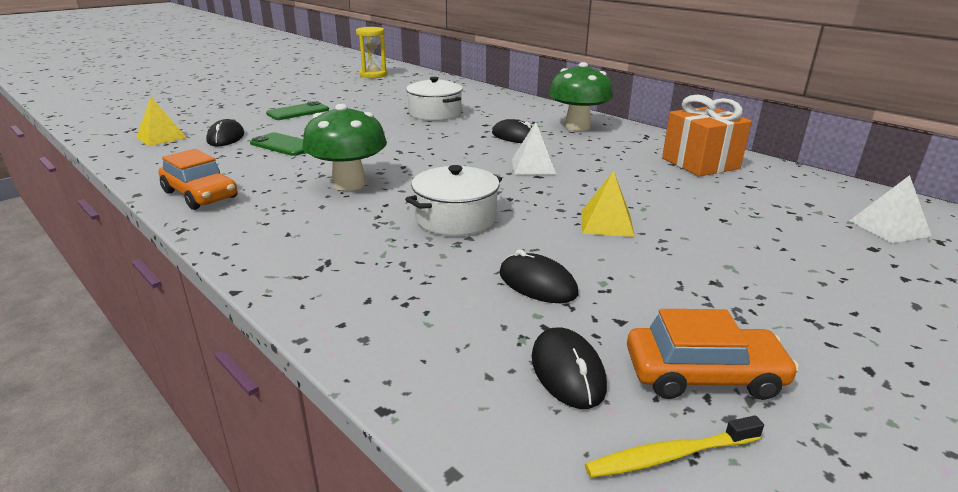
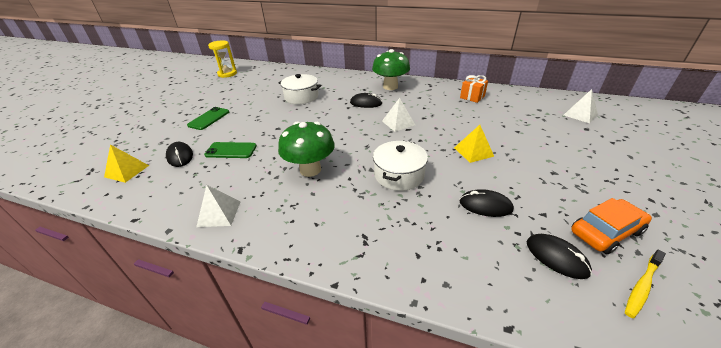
camera: 25 degrees left, 10 degrees up
(200, 195) = (219, 213): orange car -> white pyramid
(700, 163) = (472, 97): orange gift -> orange gift, size x0.63

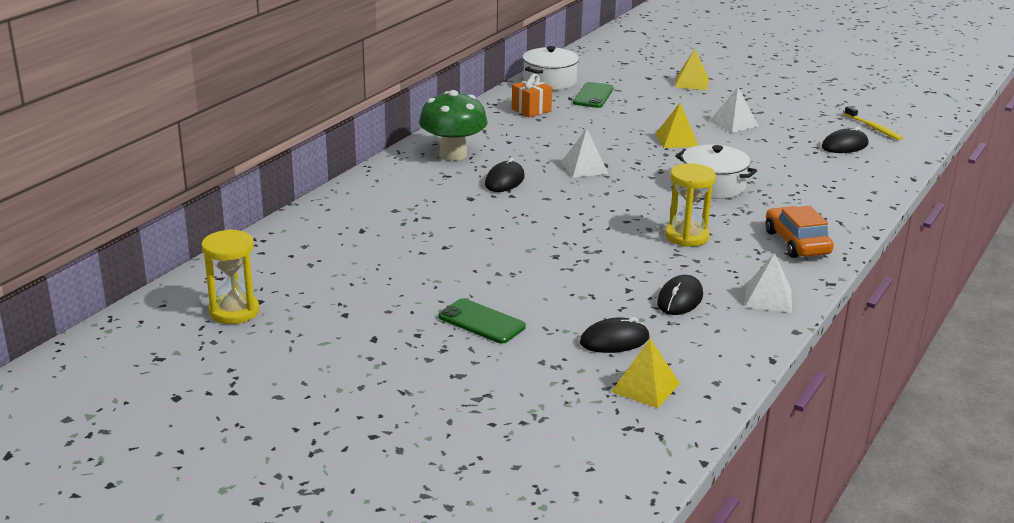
camera: 80 degrees left, 10 degrees down
(231, 150) = (614, 295): green phone -> green phone (593, 96)
(301, 97) = (441, 230): white pot -> white pot (549, 81)
(310, 170) = (686, 237): green mushroom -> yellow hourglass
(485, 205) = (775, 155): black mouse -> black mouse (680, 299)
(580, 114) = (615, 71): white pyramid -> white pyramid (733, 123)
(604, 148) = (691, 83): none -> yellow pyramid
(605, 232) = (816, 121): orange car -> orange car (796, 243)

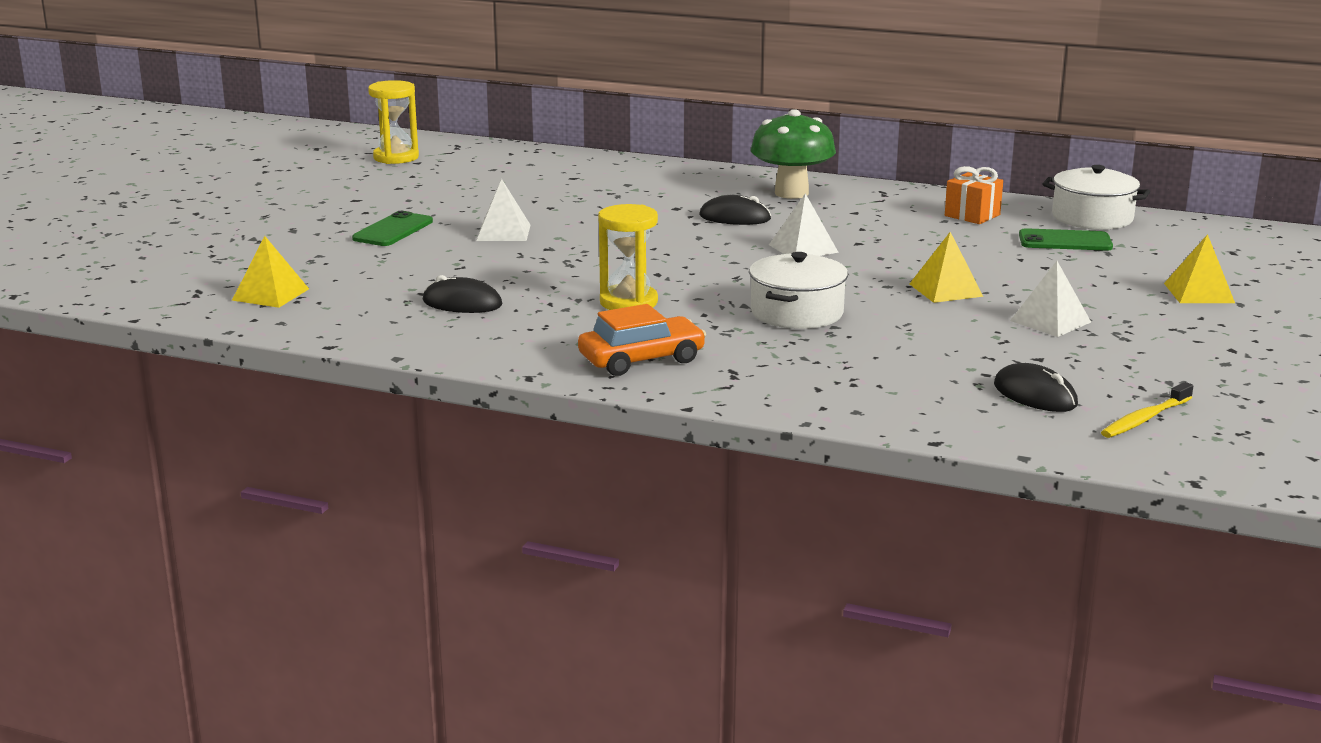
camera: 80 degrees right, 5 degrees down
(614, 340) = (363, 279): black mouse -> none
(768, 298) = (476, 344): white pyramid -> white pyramid (503, 232)

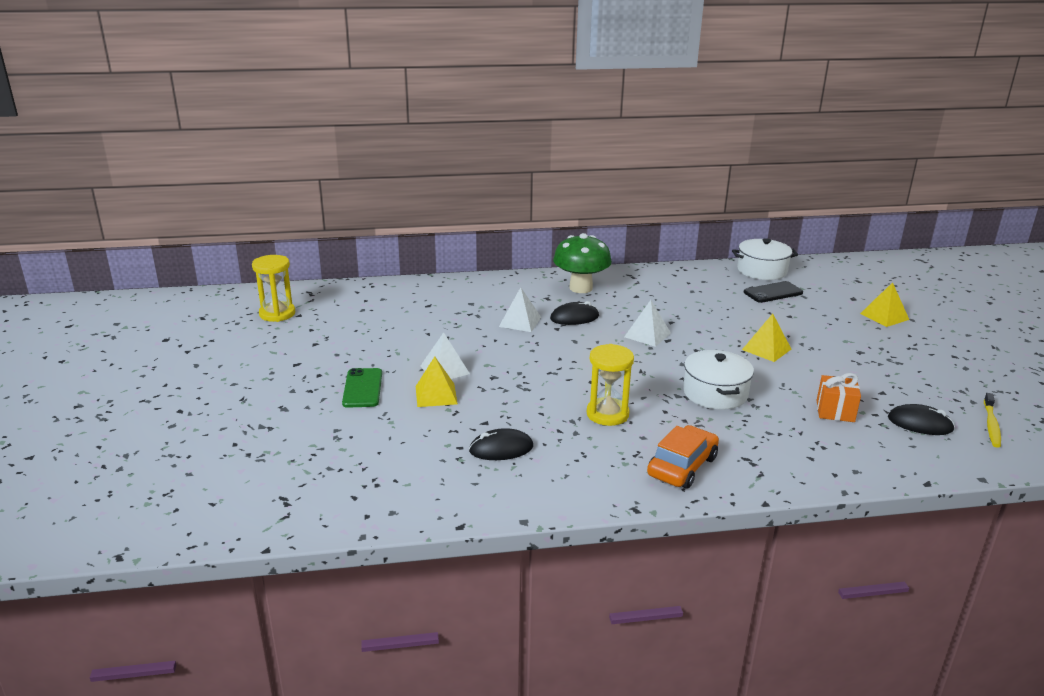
camera: 30 degrees left, 5 degrees up
(270, 294) = (348, 484): yellow pyramid -> yellow pyramid (436, 395)
(972, 215) = (701, 283): orange gift -> orange gift (835, 411)
(1050, 321) = (849, 360): white pyramid -> white pyramid (520, 322)
(1065, 241) = (773, 293): green phone -> black phone

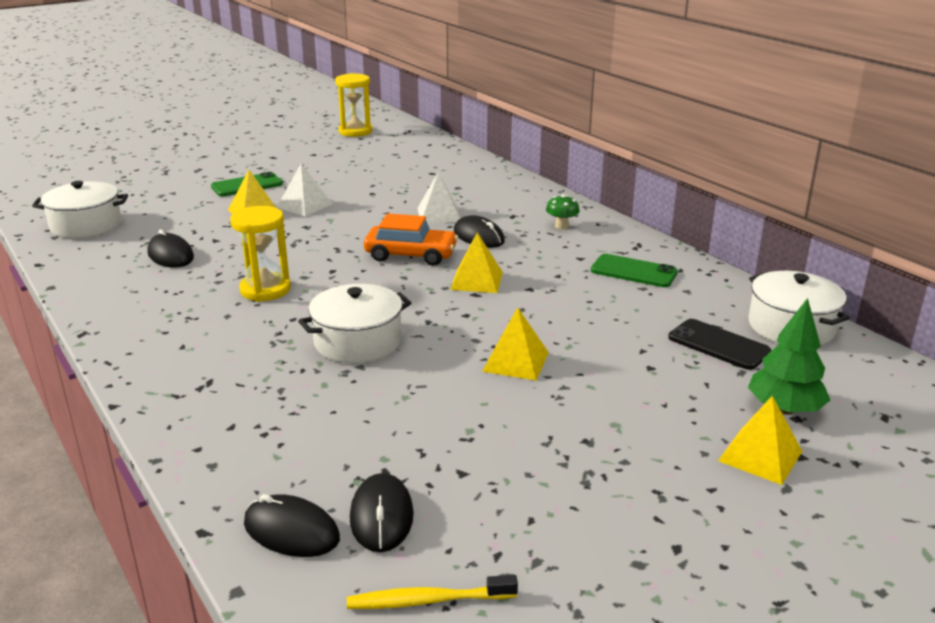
camera: 65 degrees right, 0 degrees up
(379, 489) = (86, 225): none -> white pot
(581, 288) = (561, 226): green mushroom -> green mushroom, size x0.44
(647, 335) = (476, 280): white pyramid -> yellow pyramid
(668, 287) = (633, 271): none -> green phone
(682, 466) = (174, 345): orange car -> orange car (411, 255)
(835, 411) = (369, 434): orange gift -> none
(844, 298) = (784, 409): none -> green tree
(930, 453) = (291, 531): none -> black mouse

